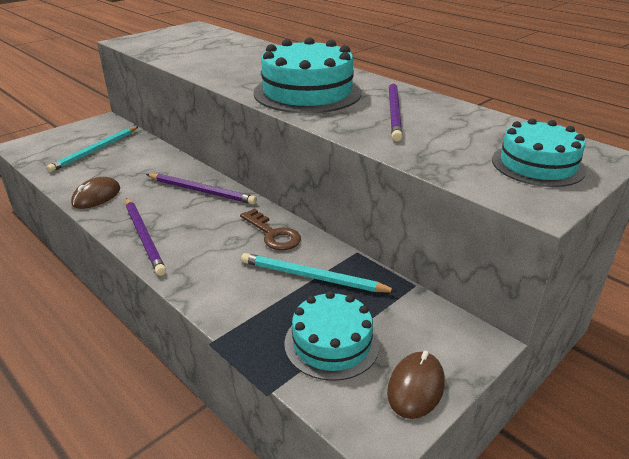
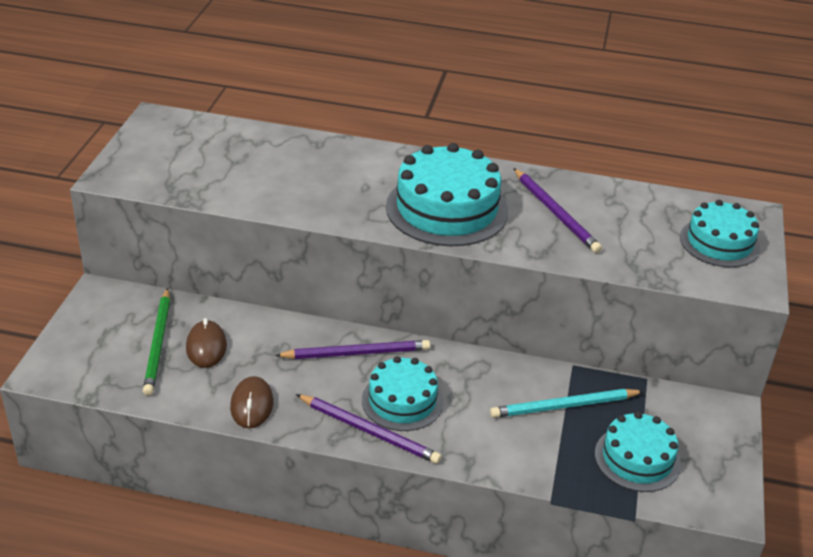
camera: 35 degrees left, 5 degrees up
(95, 150) = (158, 344): turquoise pencil -> green pencil
(192, 228) = (402, 401): none -> turquoise cake
(273, 234) = (483, 376): brown key -> none
(416, 387) = (722, 465): brown mouse -> brown mouse (206, 347)

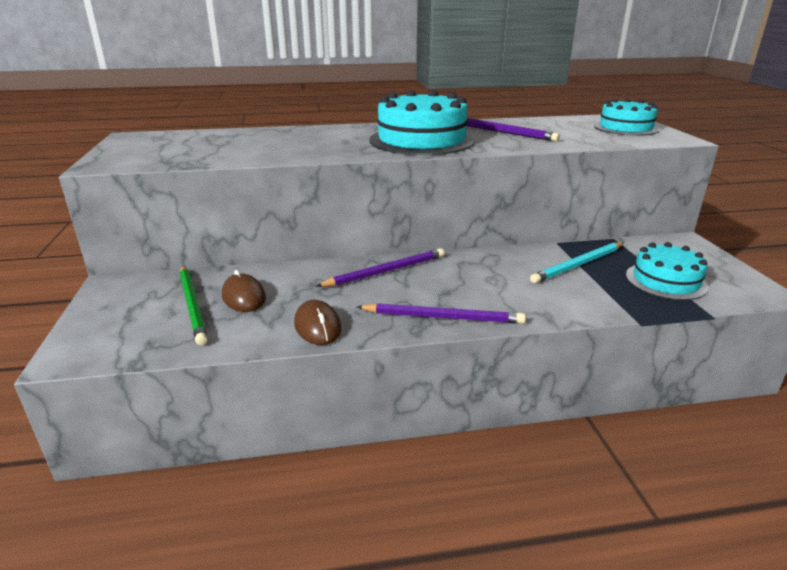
camera: 20 degrees left, 10 degrees down
(402, 401) = (452, 291): turquoise cake -> none

